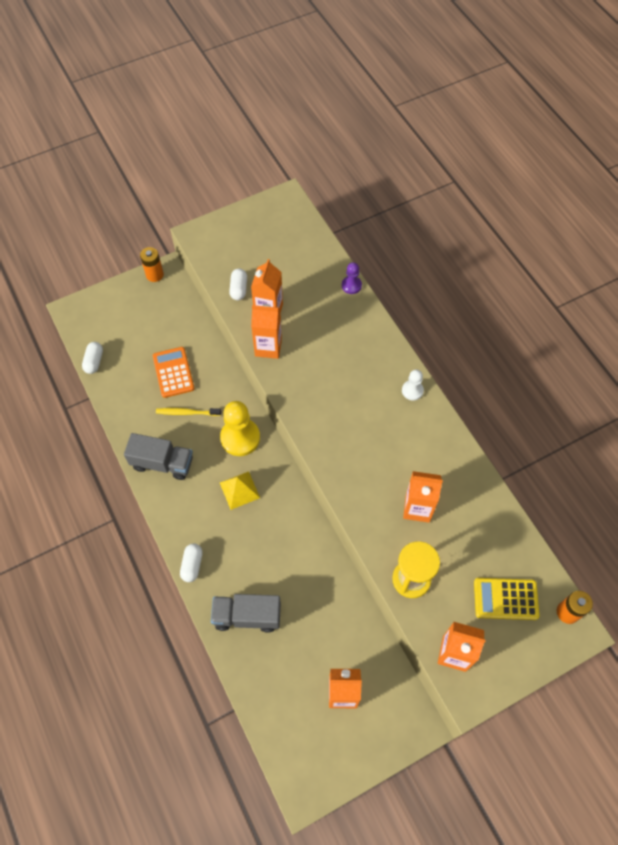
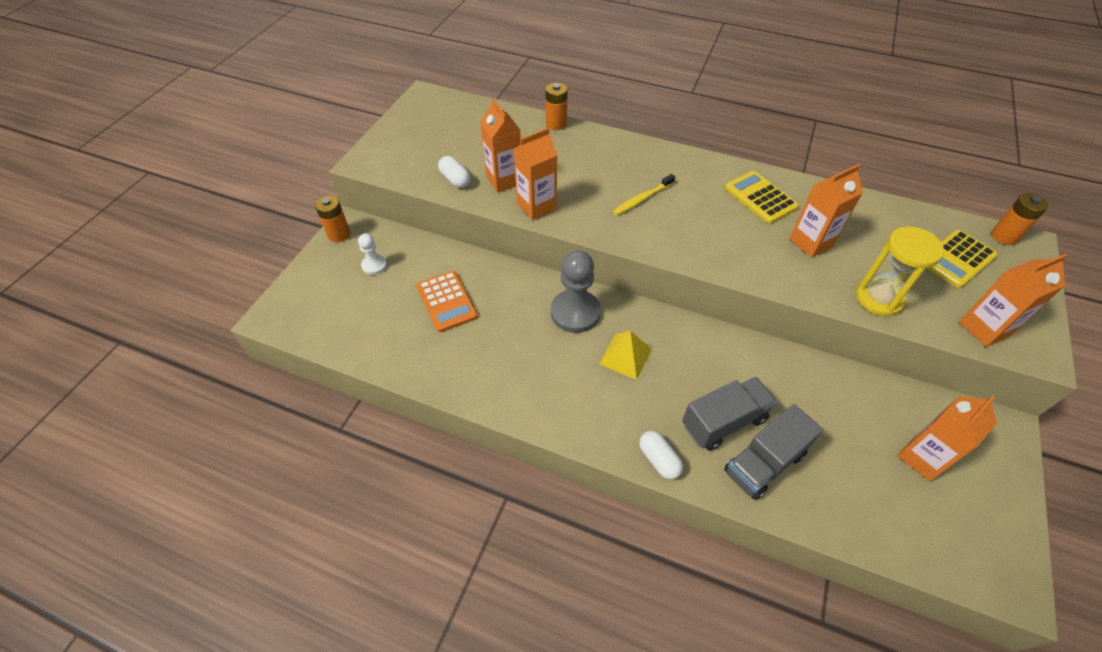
camera: 40 degrees left, 10 degrees down
(94, 361) = (346, 346): white capsule -> none
(162, 463) = (522, 388): grey truck -> grey truck (723, 422)
(173, 372) = (446, 301): orange calculator -> orange calculator turned 150 degrees counterclockwise
(187, 412) = (499, 326): yellow toothbrush -> yellow toothbrush (642, 199)
(240, 438) = (575, 312): yellow pawn -> grey pawn
(351, 285) = (556, 124): purple pawn -> orange battery
(412, 390) = (696, 165): white pawn -> white pawn (374, 265)
(425, 449) = (760, 198): none -> yellow calculator

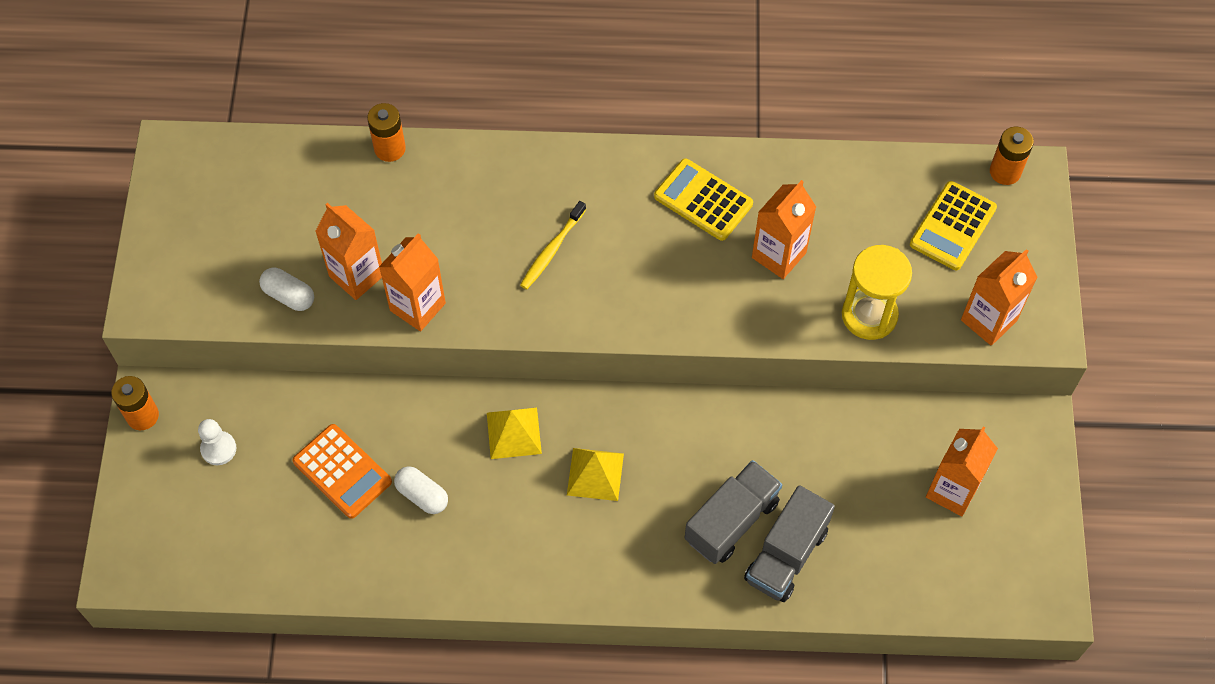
camera: 20 degrees left, 10 degrees up
(575, 312) = (513, 433): grey pawn -> yellow pyramid
(658, 459) = (671, 591): white capsule -> white capsule (422, 495)

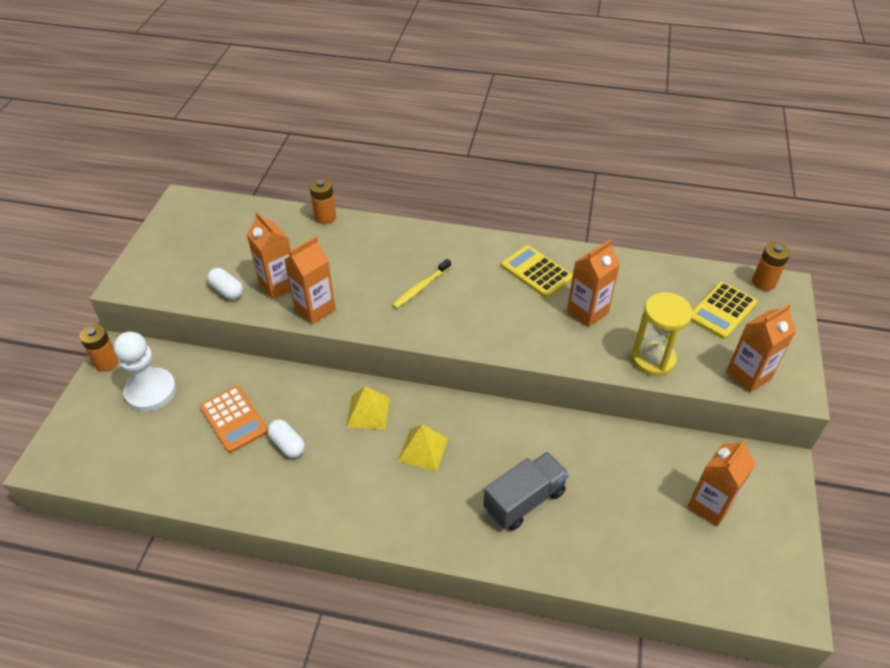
camera: 10 degrees right, 15 degrees down
(218, 449) = (151, 391): white pawn -> white pawn, size x1.88
(786, 555) = (565, 534): grey truck -> none

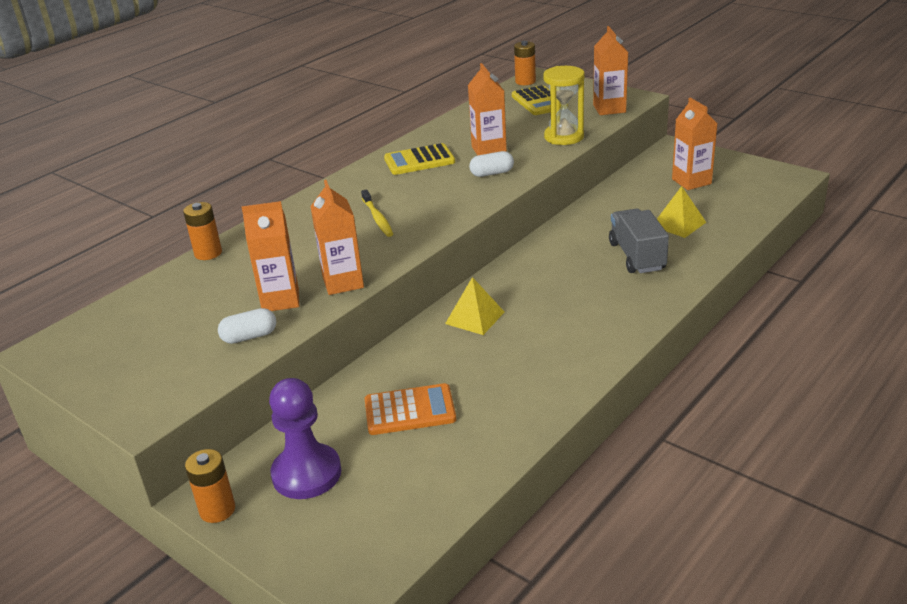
camera: 60 degrees left, 15 degrees down
(151, 391) = (306, 473): white pawn -> purple pawn
(287, 444) = (476, 377): white capsule -> white capsule (492, 173)
(423, 449) = (545, 295): yellow pyramid -> yellow pyramid (679, 224)

